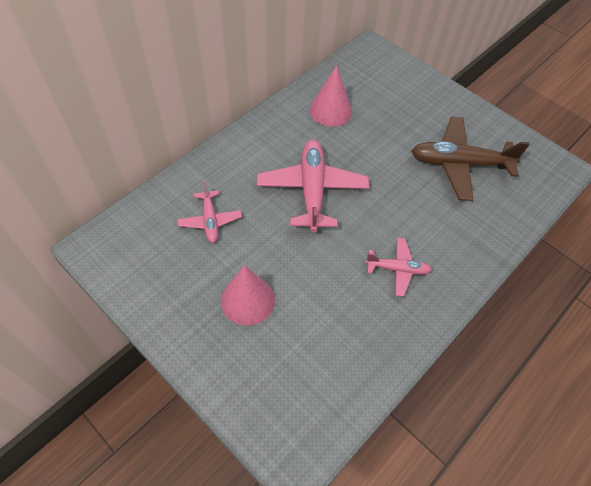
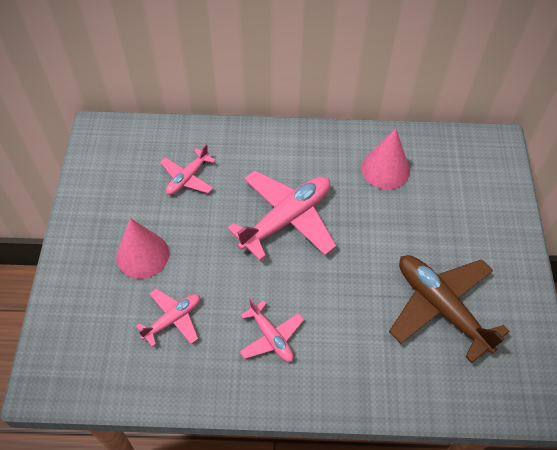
camera: 50 degrees right, 0 degrees up
(325, 320) = (173, 319): none -> pink plane

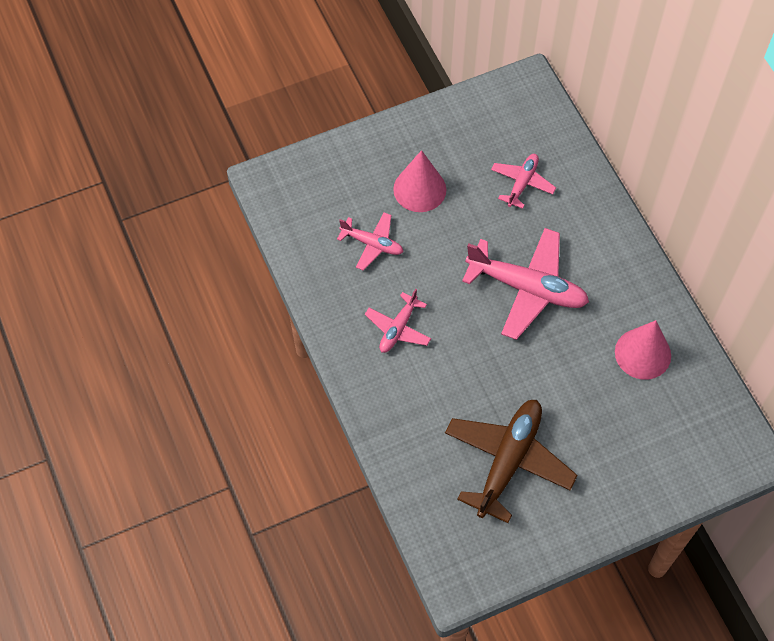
camera: 65 degrees right, 5 degrees up
(187, 178) = (522, 183): pink plane -> pink plane turned 105 degrees clockwise

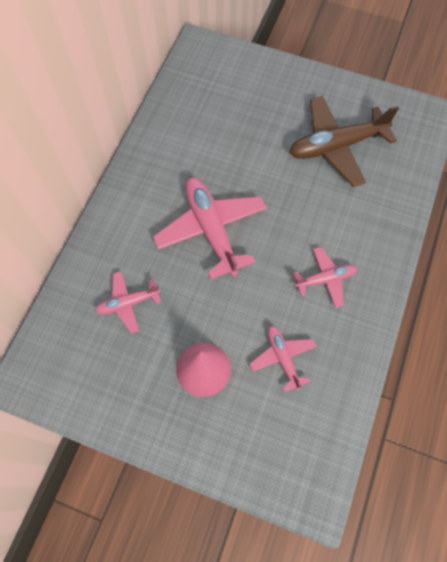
camera: 135 degrees left, 5 degrees up
(642, 353) = (190, 134): pink cone -> none

